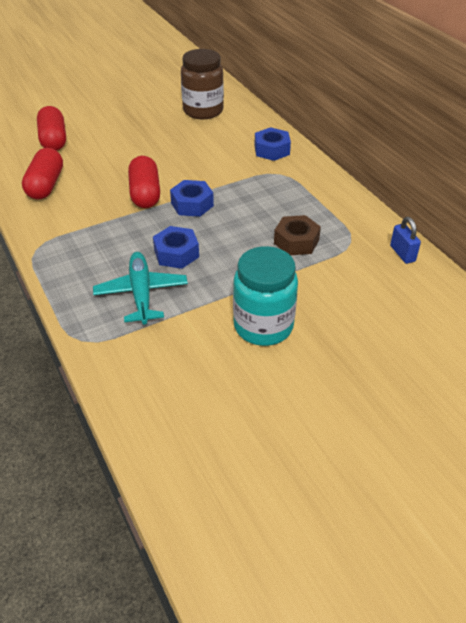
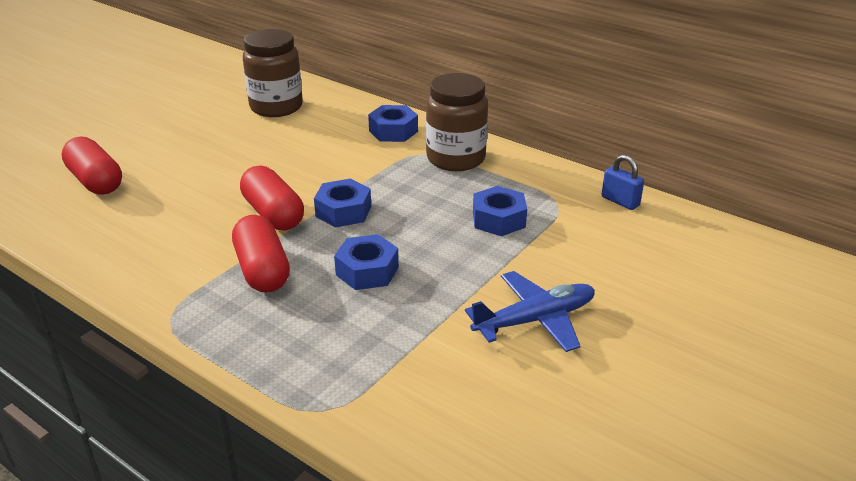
camera: 25 degrees left, 10 degrees down
(46, 185) = (125, 237): red capsule -> red capsule (262, 270)
(141, 293) = (358, 329): turquoise plane -> none
(263, 326) = (535, 320): turquoise jar -> blue plane
(296, 241) = (498, 219): brown nut -> blue nut
(301, 184) = (456, 158): none -> brown jar

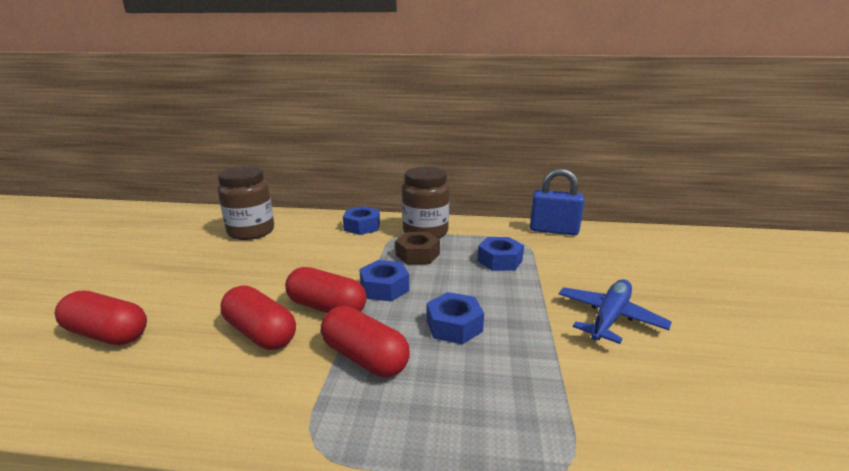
camera: 30 degrees left, 10 degrees down
(201, 219) = (260, 333): none -> red capsule
(416, 184) = (417, 254): none -> brown nut
(620, 201) = (553, 230): blue padlock -> blue padlock, size x1.75

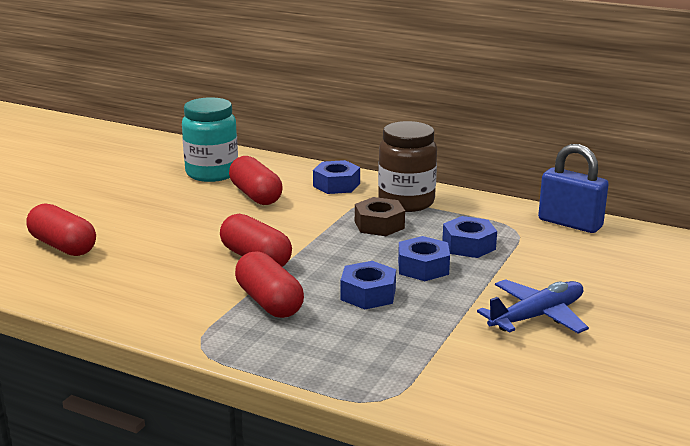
camera: 20 degrees right, 0 degrees up
(251, 232) = (212, 173): brown jar -> turquoise jar
(260, 333) = (187, 268): red capsule -> red capsule (255, 195)
(384, 288) = (322, 251): blue nut -> blue nut (423, 267)

